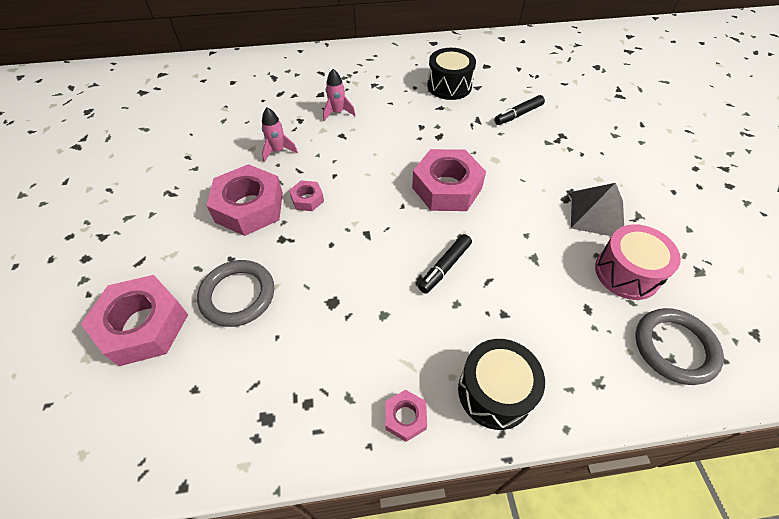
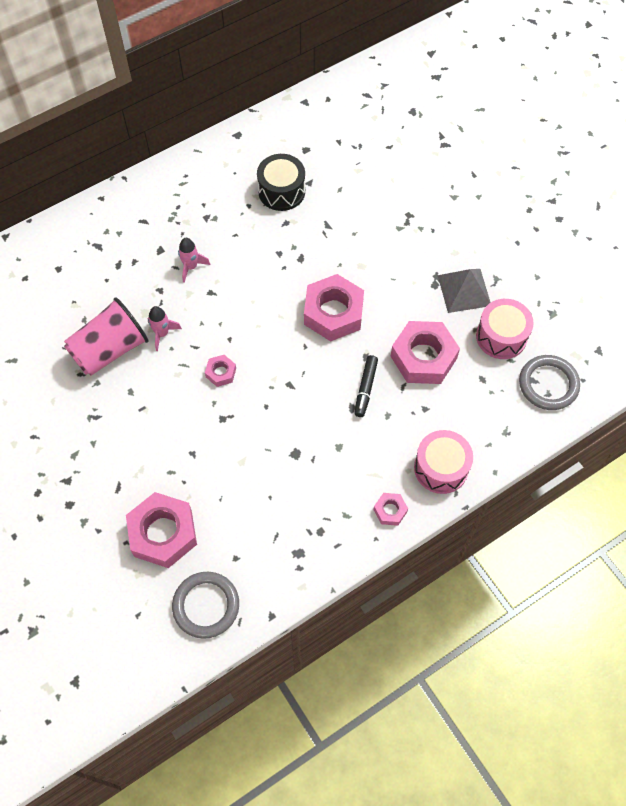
camera: 25 degrees left, 10 degrees up
(225, 148) = (110, 350): none -> pink cup
(238, 295) = (219, 479): grey ring -> grey ring (206, 605)
(249, 207) = (175, 401): pink nut -> pink nut (423, 357)
(494, 392) = (441, 468): black drum -> pink drum
(518, 114) = (361, 204): black marker -> none

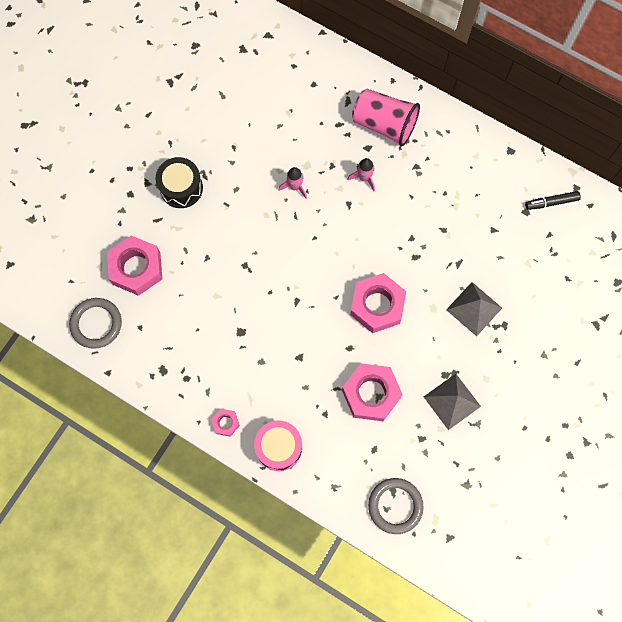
camera: 65 degrees right, 10 degrees up
(110, 350) = (263, 157): pink cup -> pink cup (384, 124)
(221, 373) = (282, 245): pink nut -> none
(281, 191) = (472, 212): black drum -> black drum (181, 188)
(365, 388) = (321, 360): black marker -> black marker (551, 202)
(380, 232) = (474, 308): none -> grey pyramid
(501, 336) = (422, 449): pink drum -> none

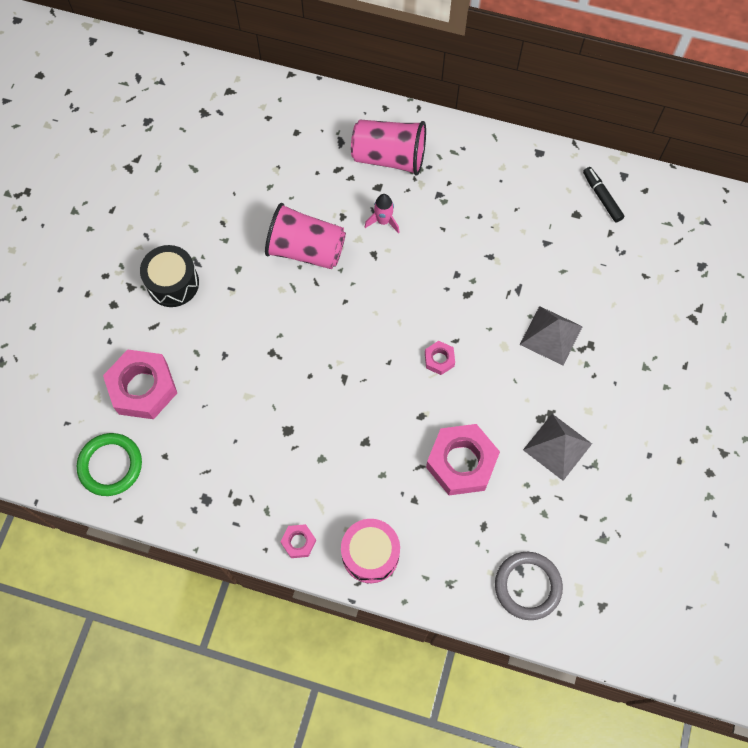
camera: 15 degrees left, 5 degrees down
(96, 324) = (110, 465): grey ring -> green ring
(295, 187) = (306, 250): pink rocket -> pink cup
(377, 305) = (439, 359): pink nut -> pink nut, size x0.47
(551, 202) = (602, 197): black marker -> black marker turned 90 degrees clockwise

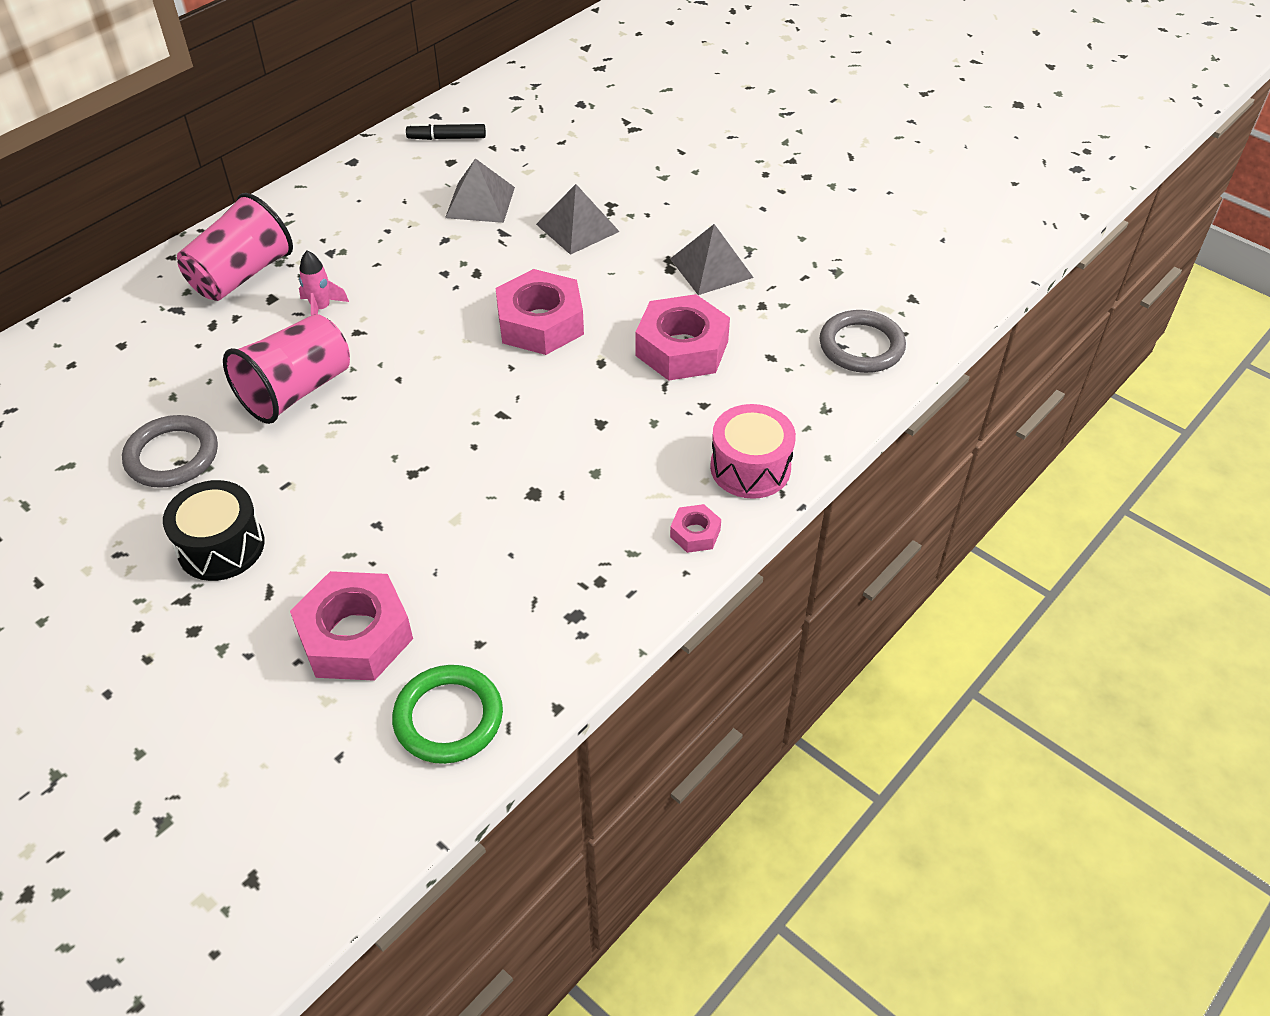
camera: 65 degrees left, 20 degrees down
(225, 216) = (172, 456): none -> grey ring
(439, 359) = (540, 323): pink nut -> pink nut, size x2.12
(542, 257) = (480, 202): none -> grey pyramid

